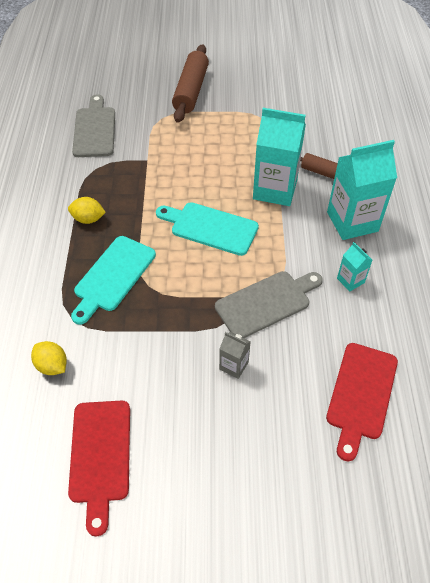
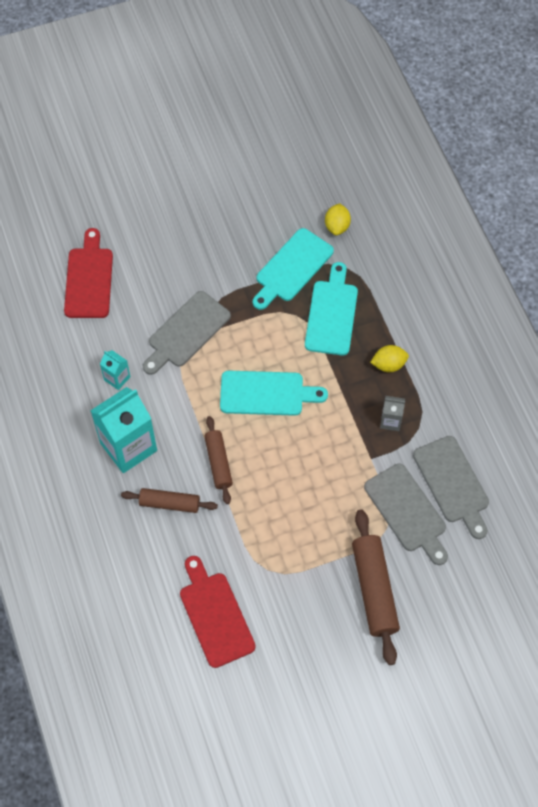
camera: 160 degrees right, 10 degrees up
(52, 366) = (337, 226): yellow lemon -> yellow lemon turned 75 degrees clockwise
(100, 456) = (265, 180): red cutting board -> red cutting board (215, 615)
(127, 334) = (292, 268): none -> turquoise cutting board
(140, 123) = (407, 511): none -> grey cutting board
(234, 365) = (195, 270): grey carton -> grey carton (390, 421)
(275, 189) = (218, 462): turquoise carton -> brown rolling pin

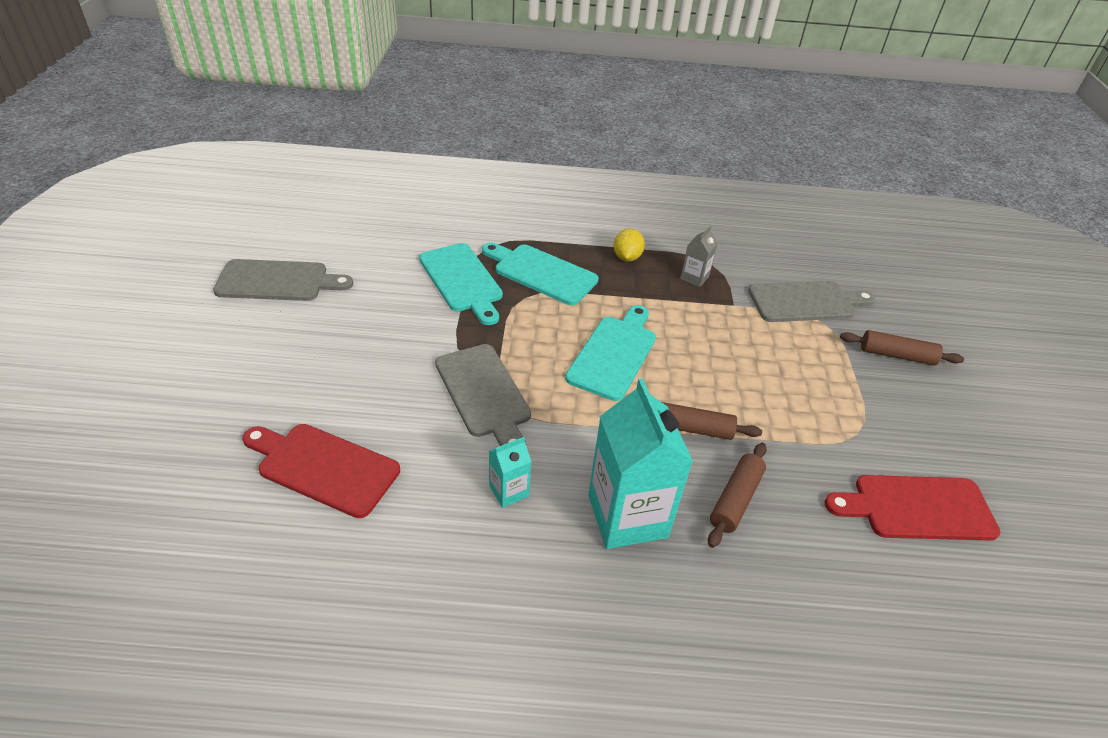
camera: 70 degrees left, 20 degrees down
(337, 226) = (437, 235): yellow lemon -> none
(374, 589) = (896, 355): brown rolling pin -> brown rolling pin, size x0.62
(453, 483) = (782, 264): grey cutting board -> grey cutting board (278, 281)

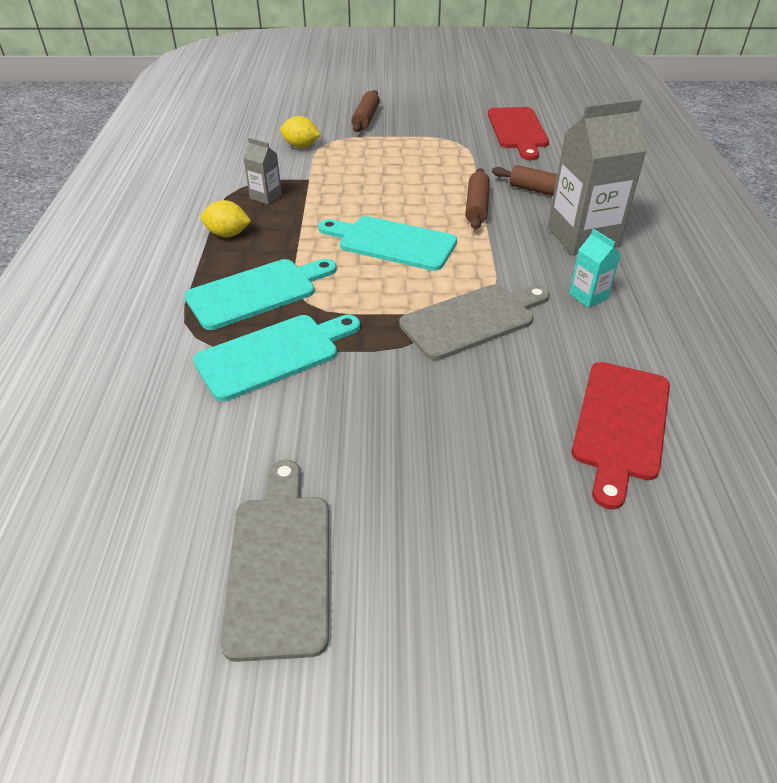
camera: 90 degrees left, 0 degrees up
(541, 273) = (257, 292): turquoise cutting board -> turquoise cutting board turned 150 degrees counterclockwise
(627, 516) = (582, 237): turquoise carton -> grey carton
(806, 302) = (301, 146): grey cutting board -> yellow lemon

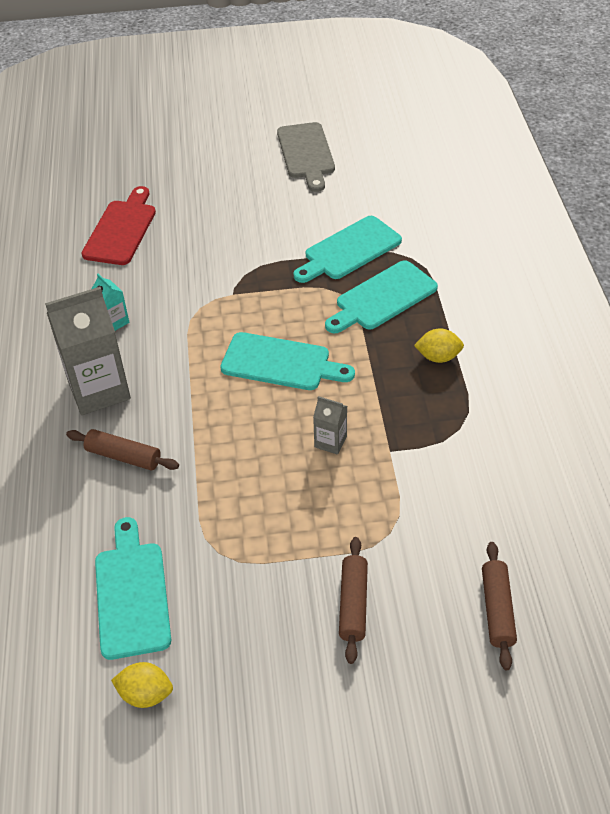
camera: 175 degrees right, 5 degrees up
(265, 196) = (426, 415): grey carton -> grey carton (330, 441)
(301, 146) = (422, 518): yellow lemon -> yellow lemon (145, 694)
(472, 320) = (209, 291): grey cutting board -> none
(476, 206) = (199, 423): brown rolling pin -> brown rolling pin (497, 609)
(518, 131) = (131, 593): red cutting board -> turquoise cutting board

